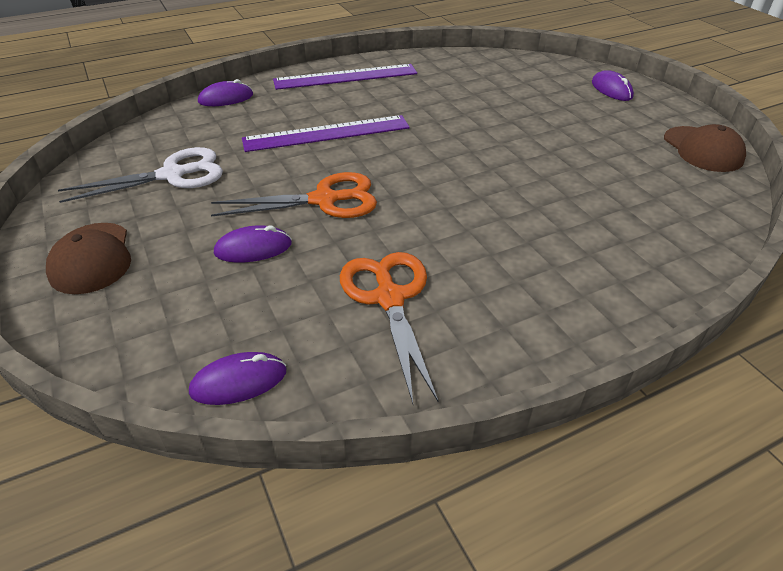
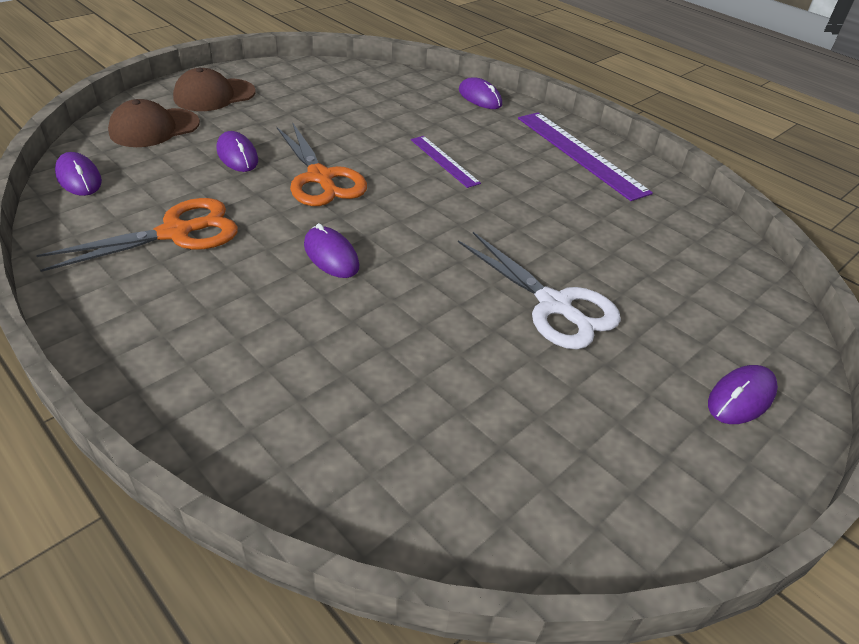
camera: 70 degrees right, 0 degrees up
(172, 175) = (334, 101): white scissors -> white scissors (554, 305)
(326, 133) = (444, 161): purple ruler -> purple ruler, size x0.56
(451, 208) = (331, 256): none -> purple mouse
(702, 149) = (596, 516): brown cap -> brown cap (154, 128)

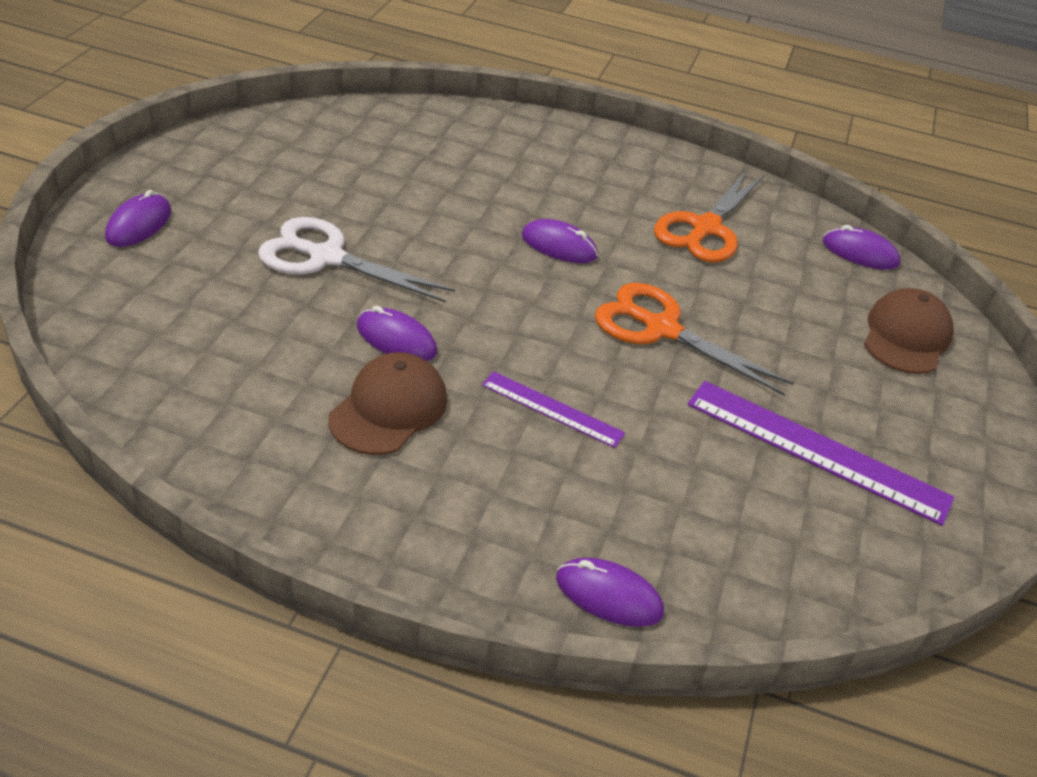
camera: 150 degrees right, 0 degrees up
(214, 95) = (940, 420): brown cap -> brown cap (389, 408)
(237, 155) = (776, 329): purple mouse -> purple mouse (396, 339)
(580, 154) = (372, 502): purple ruler -> purple ruler (816, 450)

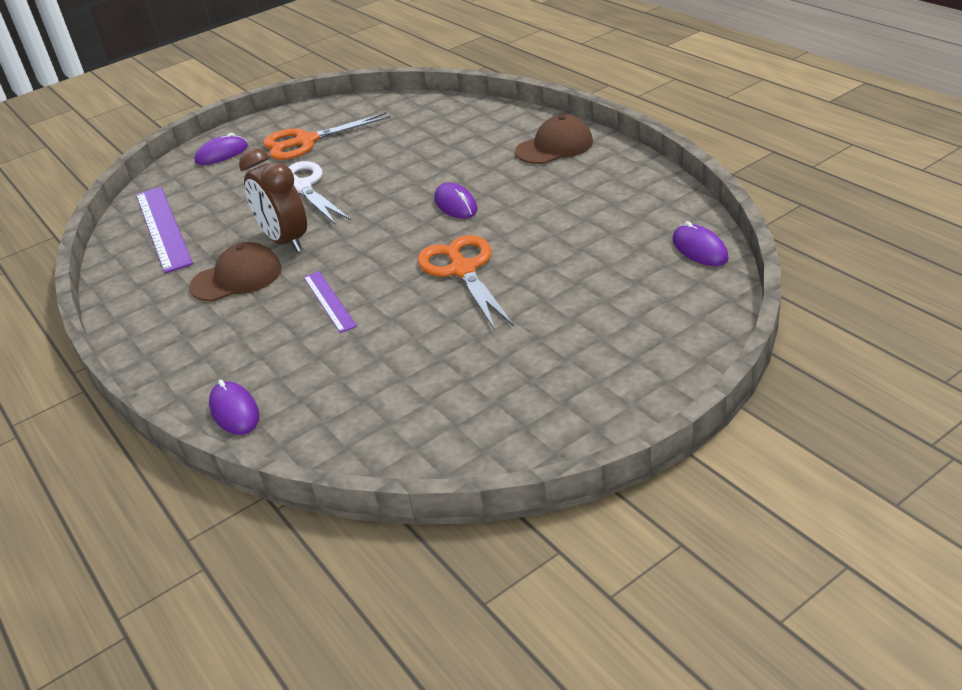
camera: 45 degrees right, 5 degrees down
(396, 339) = (285, 241): purple mouse -> brown clock
(705, 228) = (584, 210): orange scissors -> orange scissors (306, 141)
(816, 450) = (478, 372): purple ruler -> purple ruler (163, 228)
(906, 336) = (659, 316): brown cap -> brown cap (554, 146)

